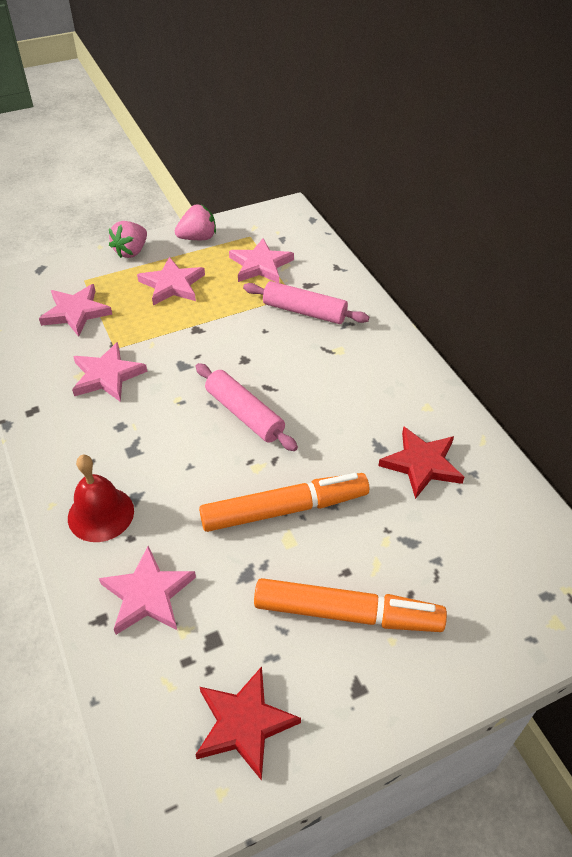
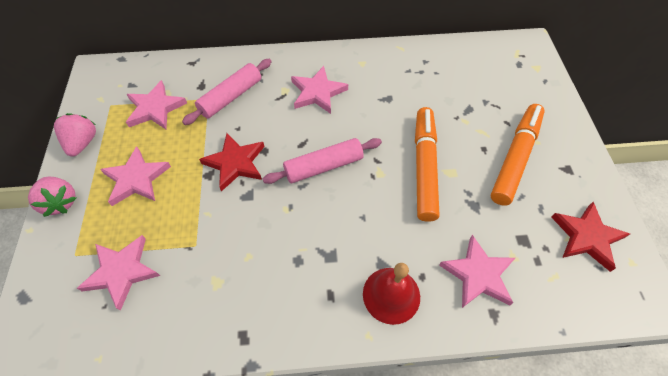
camera: 70 degrees left, 10 degrees up
(107, 376) = (229, 259): pink star -> pink star (317, 92)
(422, 464) = (409, 82): red star -> red star (235, 163)

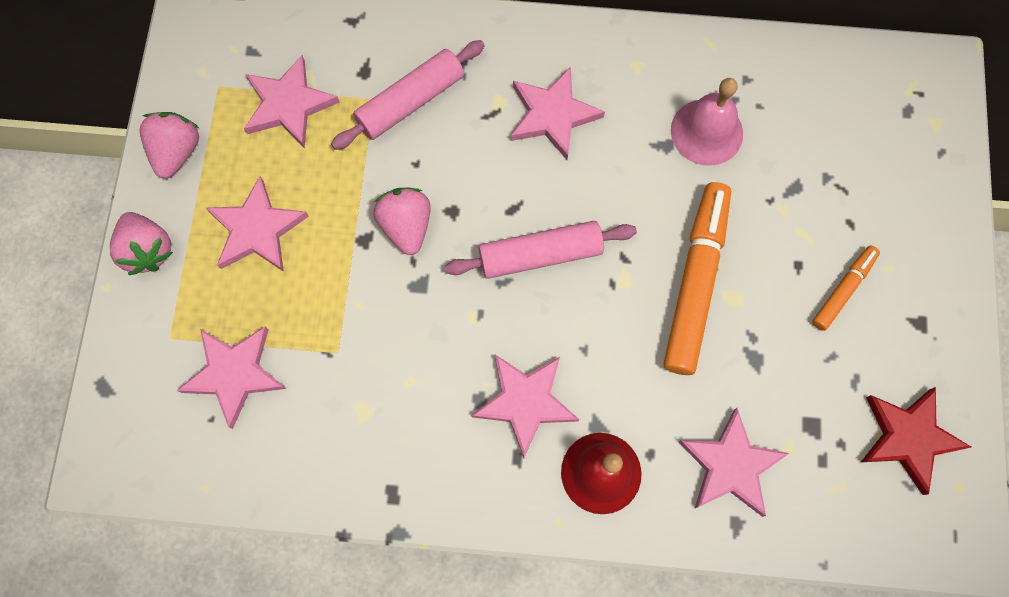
camera: 10 degrees right, 15 degrees up
(235, 163) = (406, 226): red star -> pink strawberry
(329, 256) = (525, 402): none -> pink star
(409, 88) = (706, 132): none -> pink bell
(515, 158) = (843, 290): orange marker -> orange marker, size x0.52

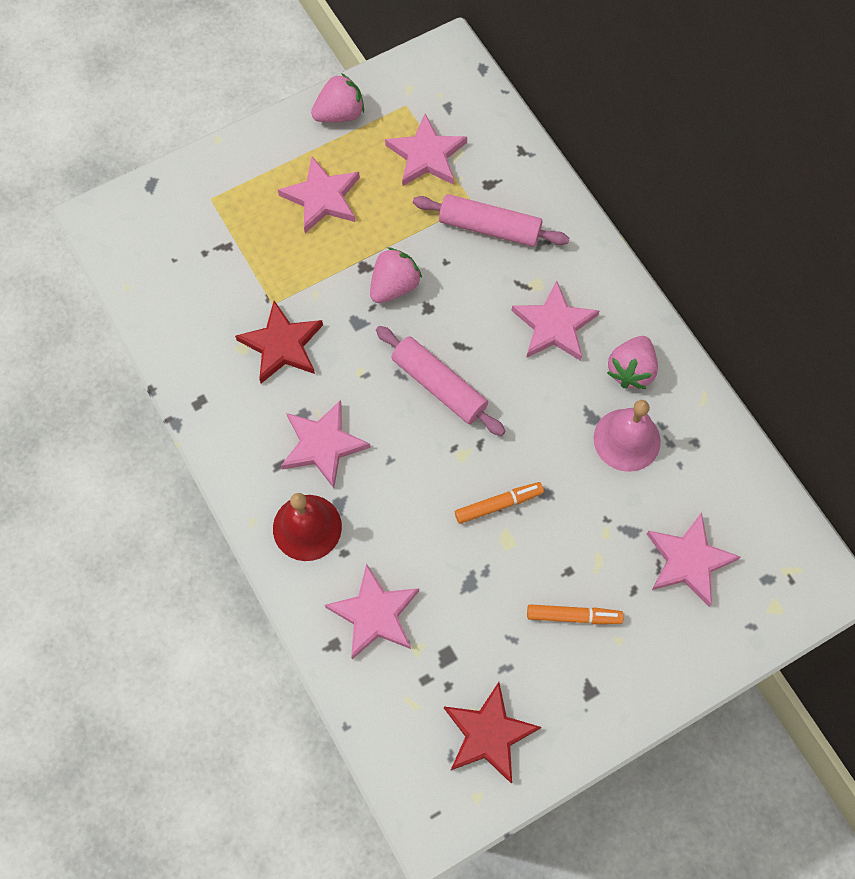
camera: 55 degrees right, 5 degrees down
(148, 250) = (259, 145): pink strawberry -> pink strawberry (631, 370)
(234, 373) = (213, 252): pink star -> pink star (688, 560)
(390, 372) = (282, 345): none -> red star
(695, 282) = (498, 505): orange marker -> orange marker, size x0.52

